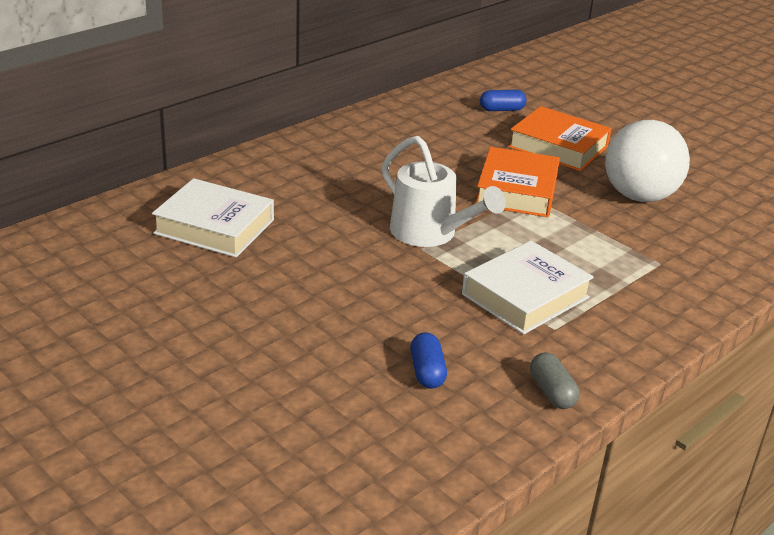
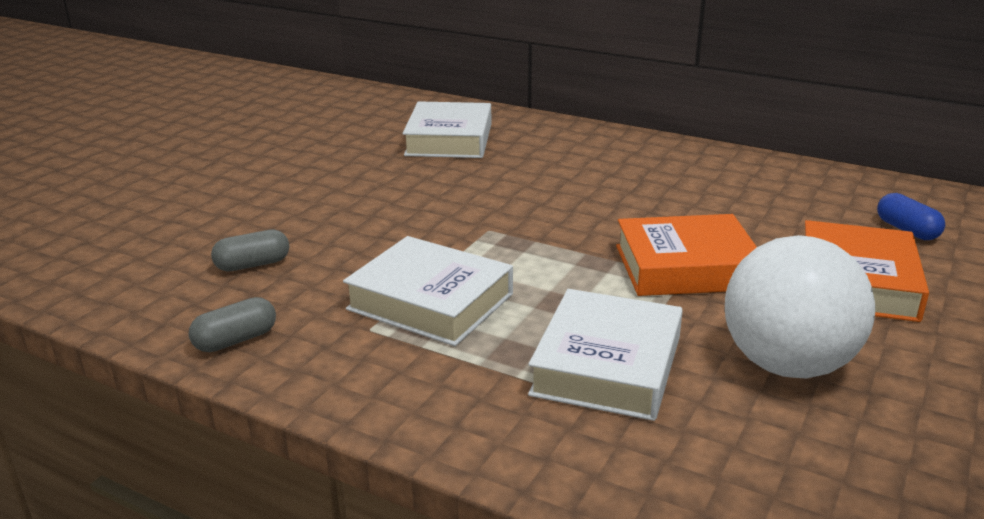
camera: 75 degrees right, 5 degrees down
(427, 372) = (253, 265): blue capsule -> grey capsule
(430, 234) = (523, 230): white watering can -> none
(626, 249) = (607, 365): none -> white book

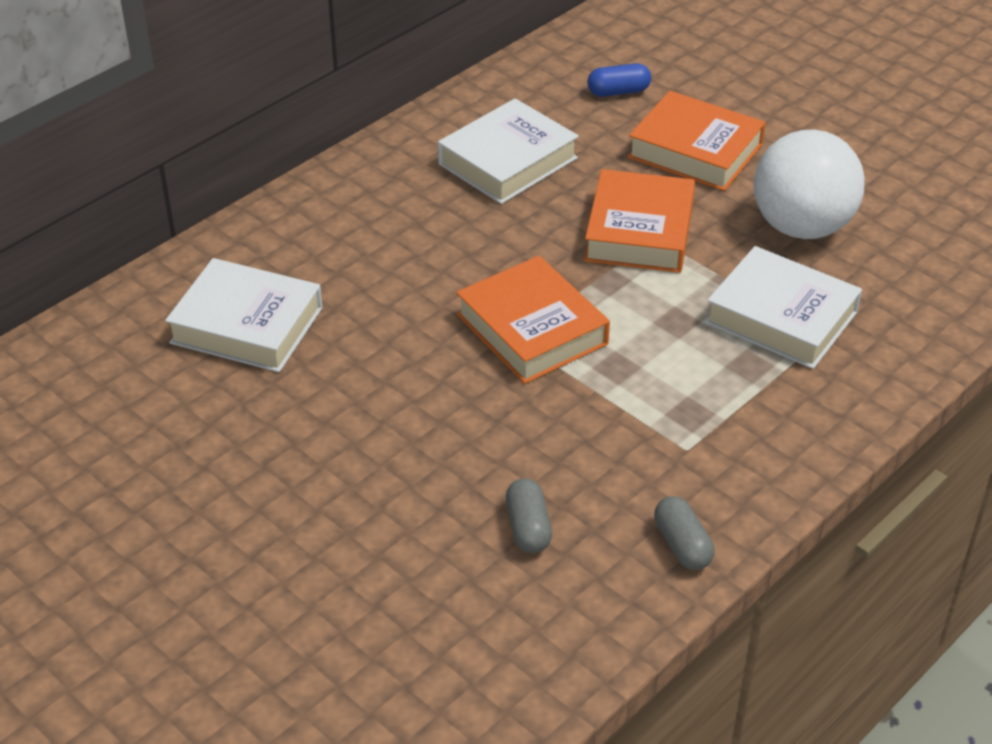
camera: 75 degrees left, 15 degrees up
(430, 301) = (650, 402): white book -> white book (507, 161)
(503, 235) = (532, 329): none -> orange book

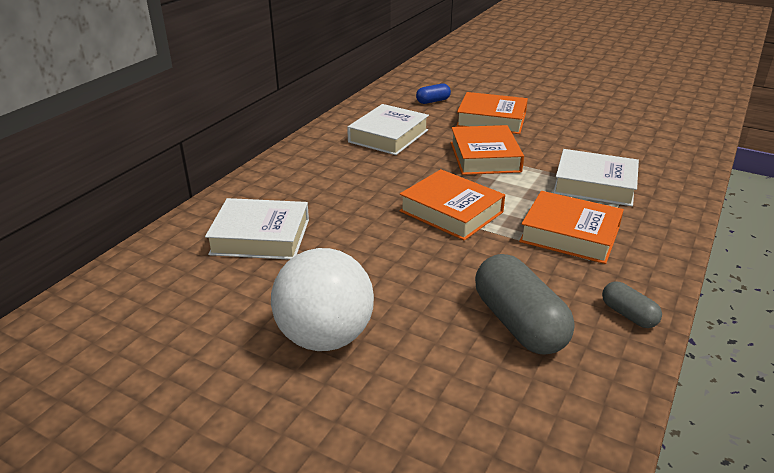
camera: 15 degrees left, 10 degrees down
(528, 527) = (519, 323): grey capsule -> grey capsule, size x1.98
(684, 401) = (570, 234): none -> orange book
(801, 227) = (573, 144): white ball -> white ball (325, 337)

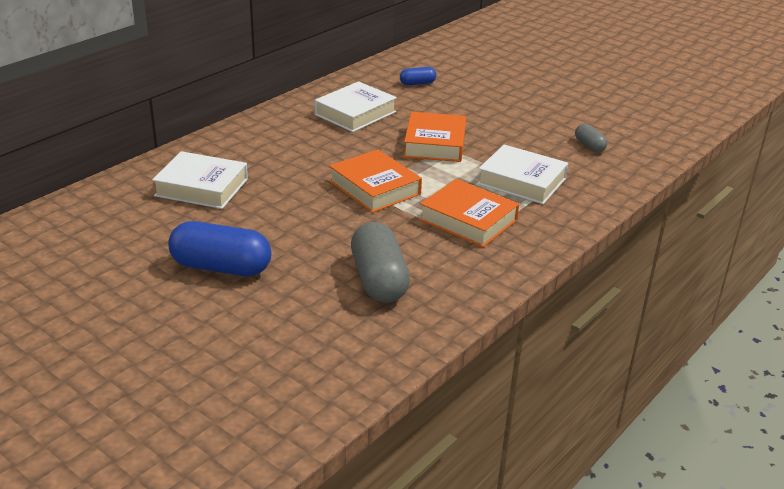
camera: 10 degrees right, 0 degrees up
(325, 337) = (221, 267): white ball -> blue capsule
(491, 119) = (464, 108): orange book -> none
(628, 315) = (474, 287): grey capsule -> grey capsule (589, 146)

